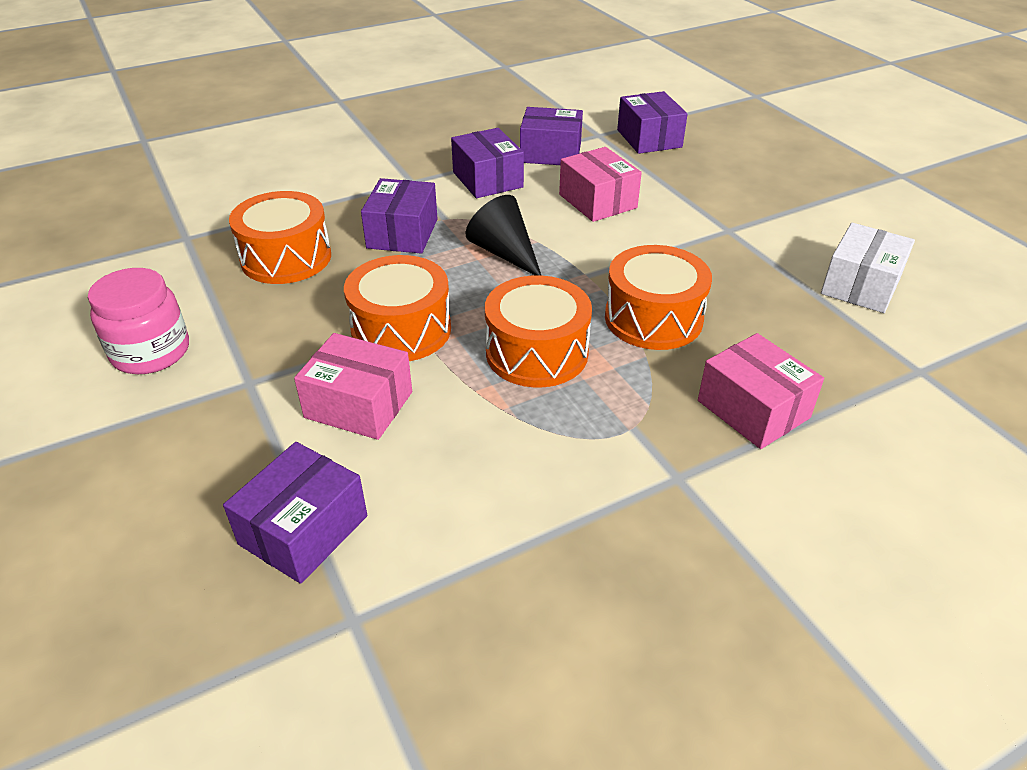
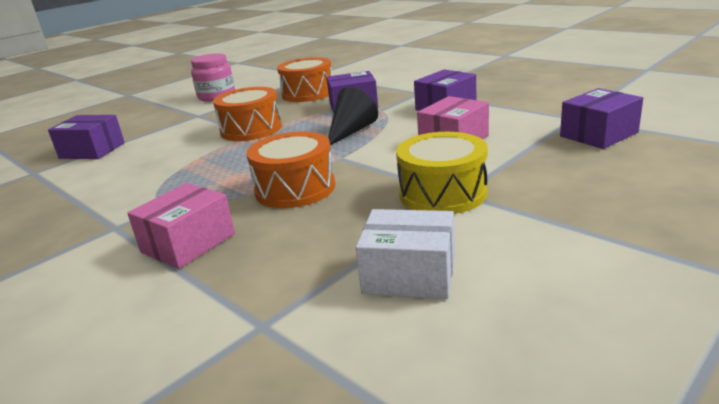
camera: 75 degrees right, 15 degrees down
(359, 404) = (182, 137): pink box -> none
(537, 352) = (239, 163): orange drum -> none
(550, 153) = (513, 112): purple box -> none
(722, 237) = (442, 193): none -> yellow drum

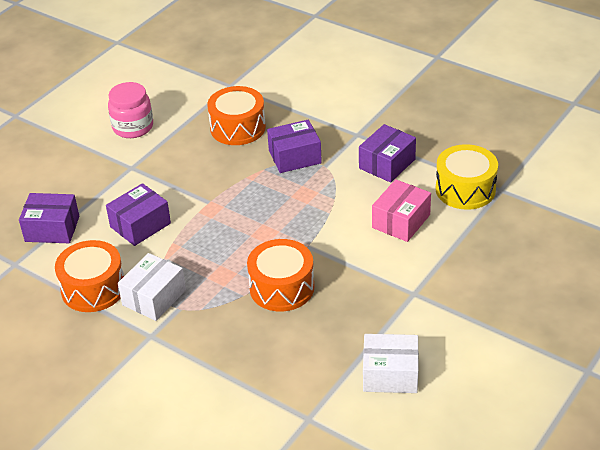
camera: 10 degrees left, 15 degrees up
(146, 196) = (154, 297): none -> white box
(188, 243) = (222, 351): pink box -> none
(251, 129) = (204, 196): orange drum -> orange drum (93, 288)
(351, 132) = (305, 204): black cone -> none
(442, 193) = (401, 293): yellow drum -> yellow drum (465, 189)
(598, 134) = (519, 216): purple box -> purple box (140, 225)

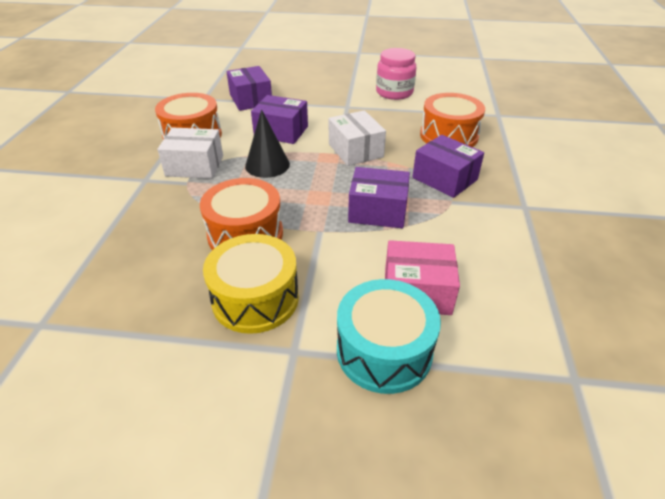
camera: 60 degrees right, 0 degrees up
(192, 250) = (267, 165): none -> black cone
(387, 164) = (503, 245): purple box -> purple box (377, 211)
(390, 374) = (130, 379): white box -> white box (355, 150)
(438, 254) = (384, 351): none -> turquoise drum
(465, 189) = (534, 336): yellow drum -> yellow drum (255, 298)

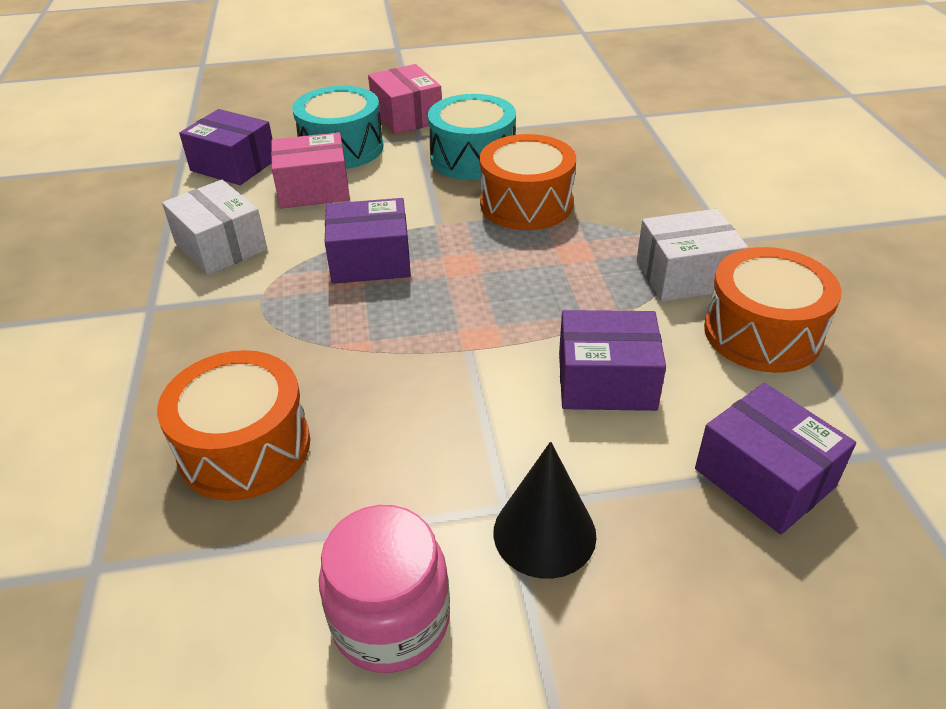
camera: 165 degrees right, 0 degrees up
(255, 298) = (472, 158): yellow drum -> turquoise drum
(267, 165) = (573, 300): black cone -> black cone (544, 533)
(292, 400) = (406, 116): none -> pink box
(355, 150) = (436, 363): white box -> white box (220, 246)
(444, 179) = (268, 333): purple box -> purple box (233, 165)

